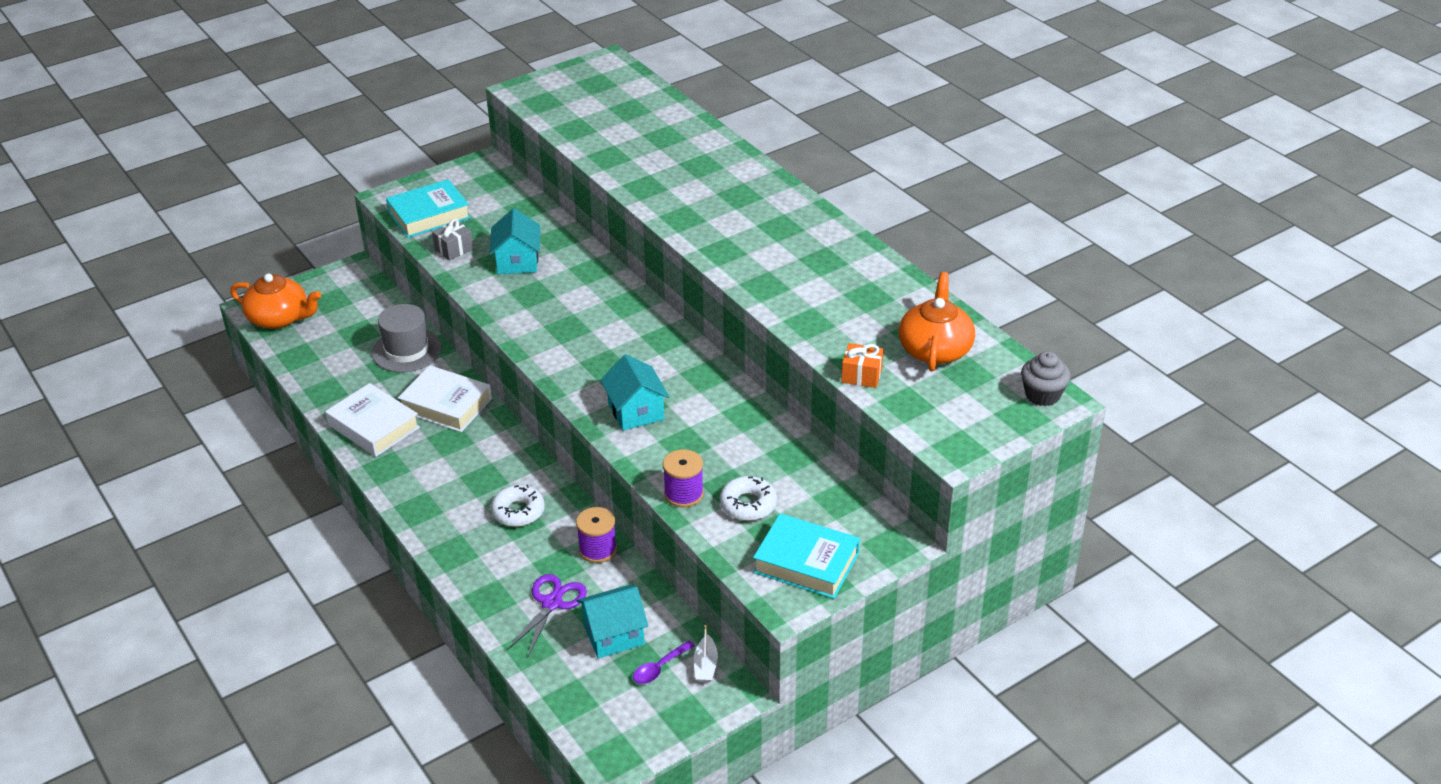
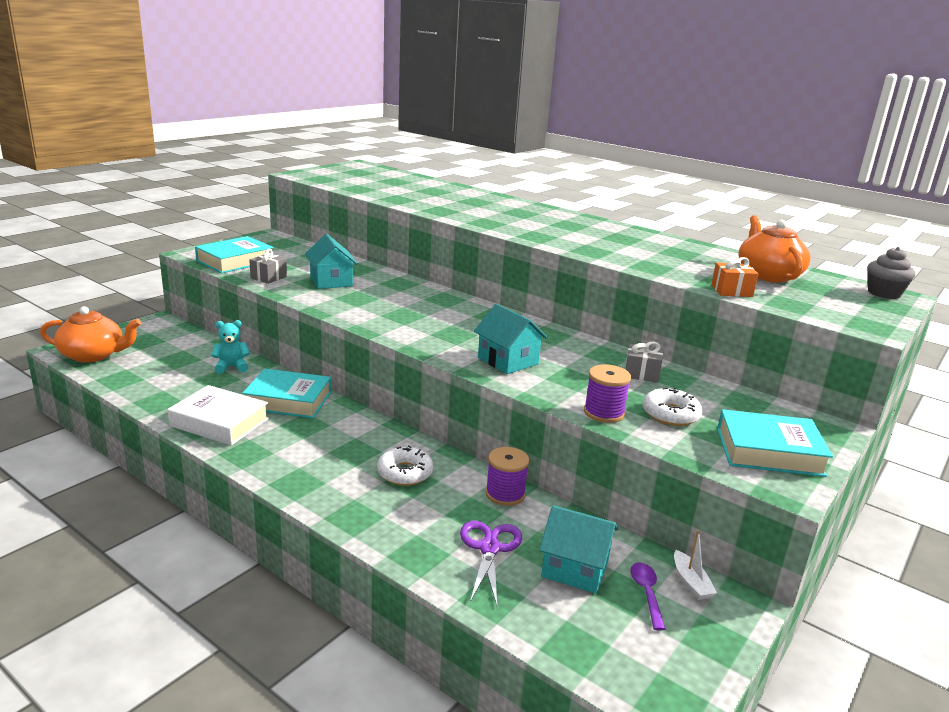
camera: 20 degrees left, 15 degrees down
(407, 350) = (231, 367): grey hat -> turquoise teddy bear
(446, 405) = (288, 400): white book -> turquoise book
(613, 635) = (575, 568): turquoise house -> turquoise house turned 60 degrees clockwise
(659, 668) = (646, 593): purple spoon -> purple spoon turned 150 degrees clockwise
(762, 446) = (641, 374): none -> grey gift

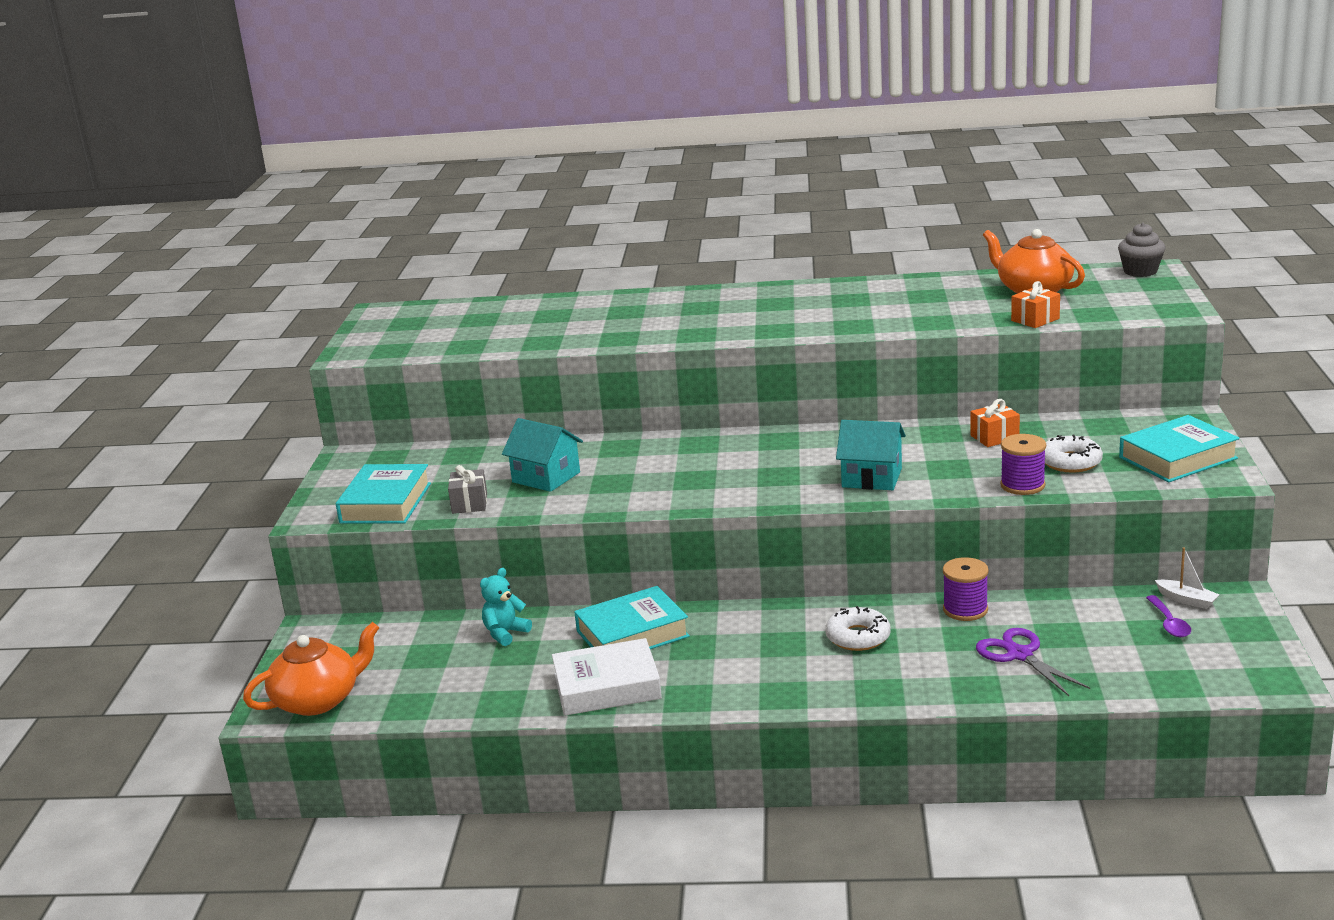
camera: 30 degrees left, 0 degrees up
(575, 568) = (1099, 634): turquoise house -> none
(641, 374) = (994, 437): grey gift -> orange gift
(646, 593) = (1169, 623): purple spoon -> purple spoon turned 150 degrees counterclockwise

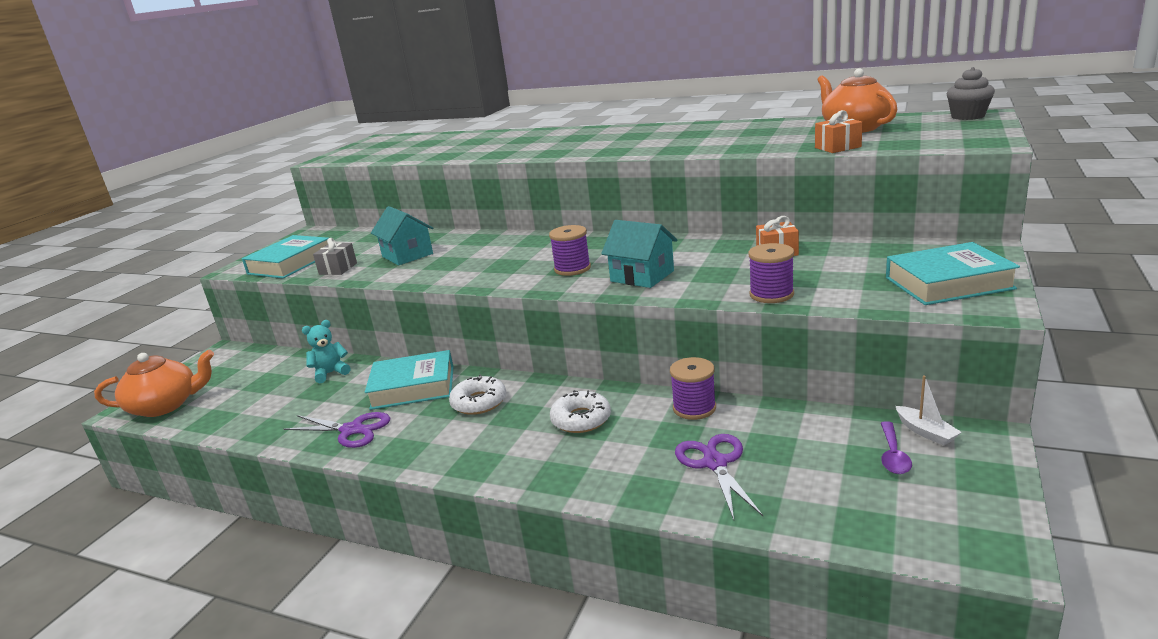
camera: 20 degrees right, 0 degrees up
(607, 686) = (352, 430): white book -> purple scissors
(783, 476) = (572, 269): none -> purple spool
(1070, 462) = (833, 278): white donut -> white donut (479, 402)

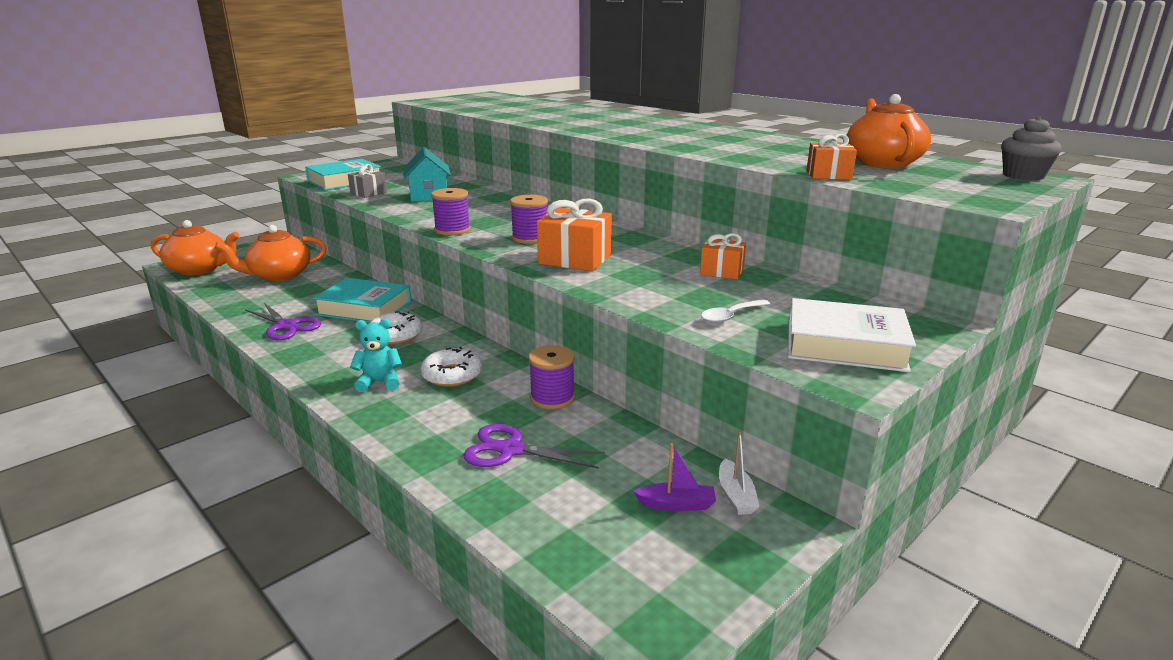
camera: 20 degrees right, 0 degrees up
(272, 383) = (279, 275): none -> orange teapot
(330, 373) = (324, 280): turquoise teddy bear -> turquoise teddy bear (380, 382)
(642, 276) = (575, 259): turquoise house -> orange gift
(715, 463) = (511, 450): purple scissors -> purple scissors turned 90 degrees counterclockwise
(771, 294) = (659, 305): purple spool -> purple spool (452, 230)
(837, 286) = (731, 316): none -> white spoon
(893, 455) = (676, 504): purple spoon -> purple boat
(948, 283) = (845, 345): turquoise book -> white book

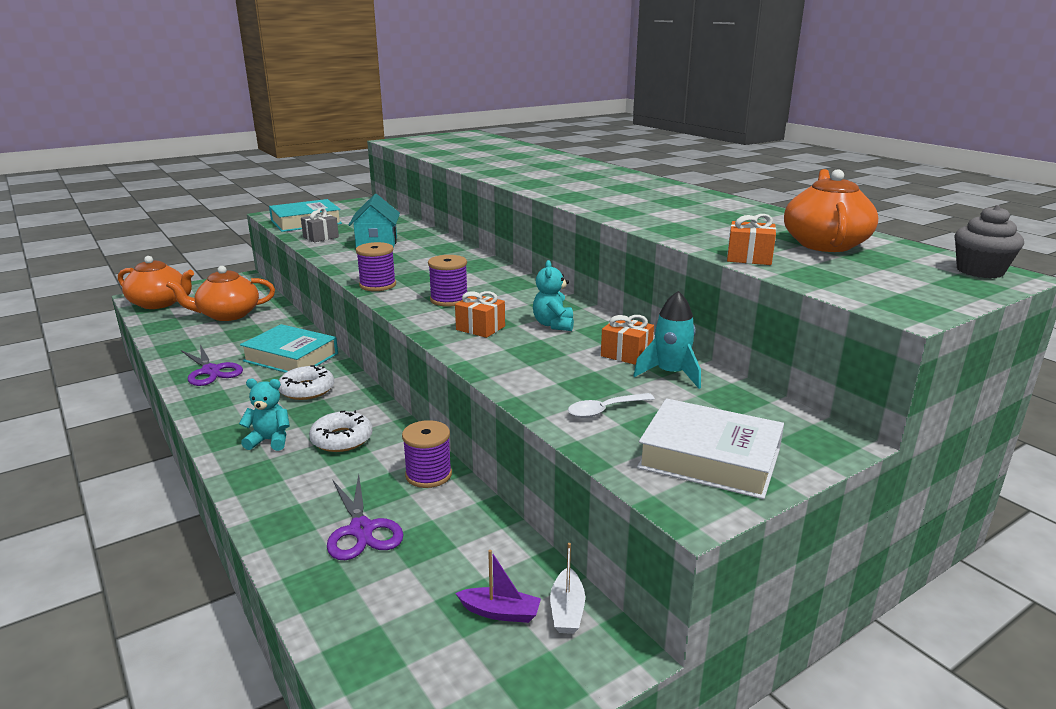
camera: 10 degrees right, 0 degrees up
(511, 450) = (361, 530): purple scissors -> purple scissors turned 135 degrees counterclockwise
(575, 259) = (480, 328): orange gift -> orange gift, size x0.61
(641, 252) = (553, 325): none -> turquoise teddy bear
(770, 284) = (670, 374): none -> turquoise rocket

